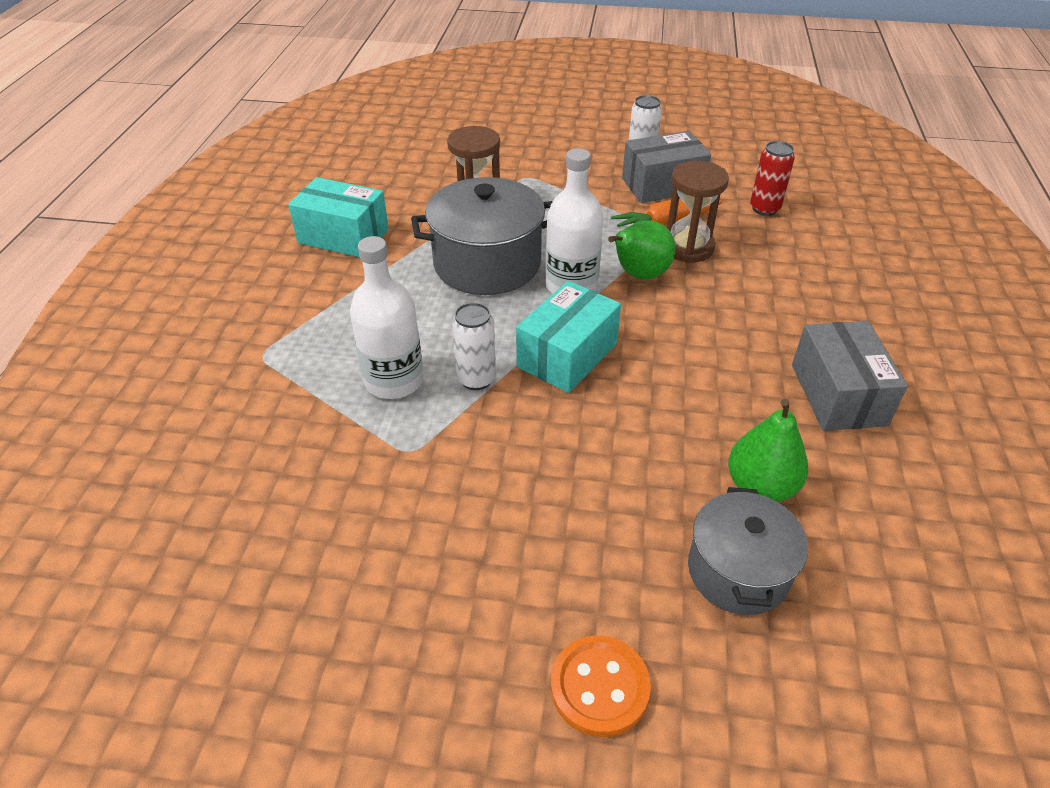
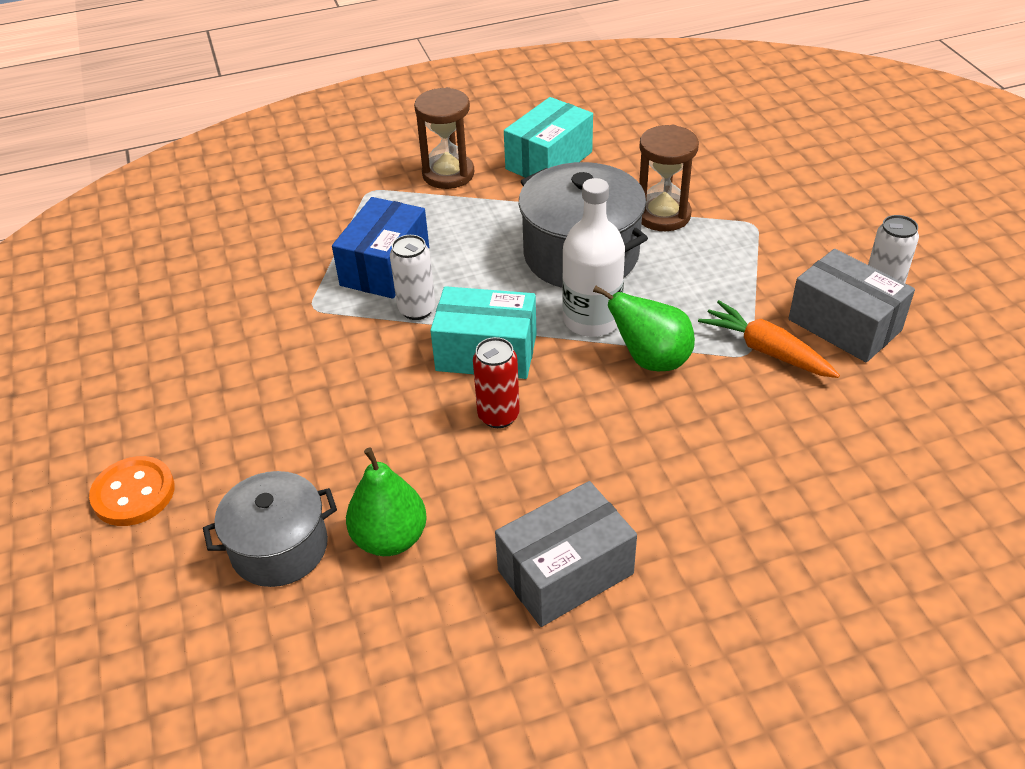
camera: 65 degrees right, 0 degrees up
(343, 236) = (549, 160): turquoise box -> turquoise box turned 45 degrees clockwise
(394, 381) = (385, 267): white bottle -> blue box
(687, 247) = (735, 381): brown hourglass -> brown hourglass (448, 174)
(764, 209) = (883, 425): red can -> red can (498, 416)

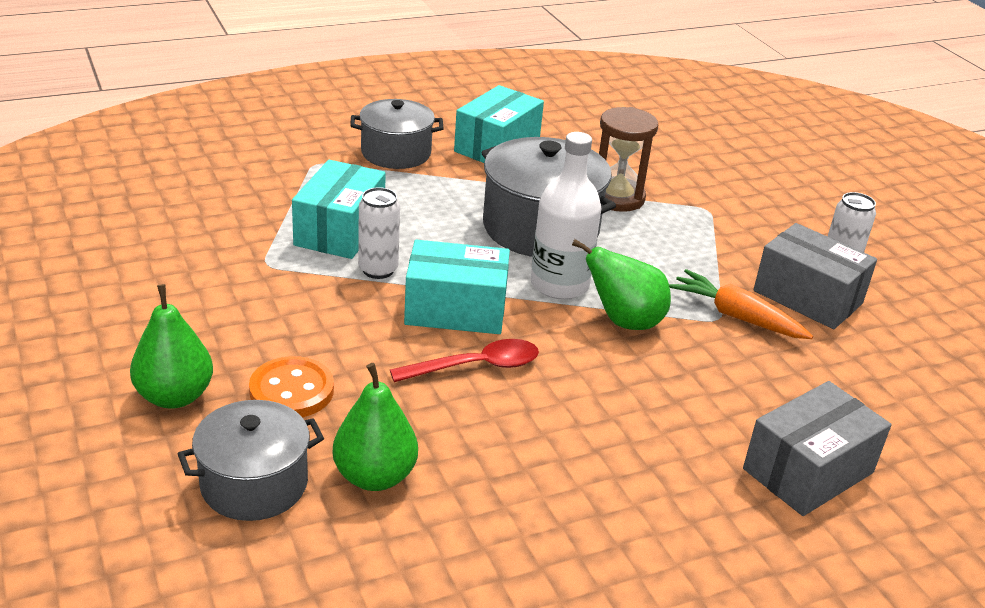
camera: 10 degrees left, 10 degrees down
(133, 493) = (84, 431): orange button -> orange button (292, 390)
(216, 455) = (175, 396): none -> green pear
(385, 267) = (340, 230): blue box -> turquoise box
(448, 174) = (396, 153): brown hourglass -> grey pot
(498, 416) = (475, 366): red can -> red spoon
(565, 572) = (564, 509): grey box -> grey box (808, 471)

